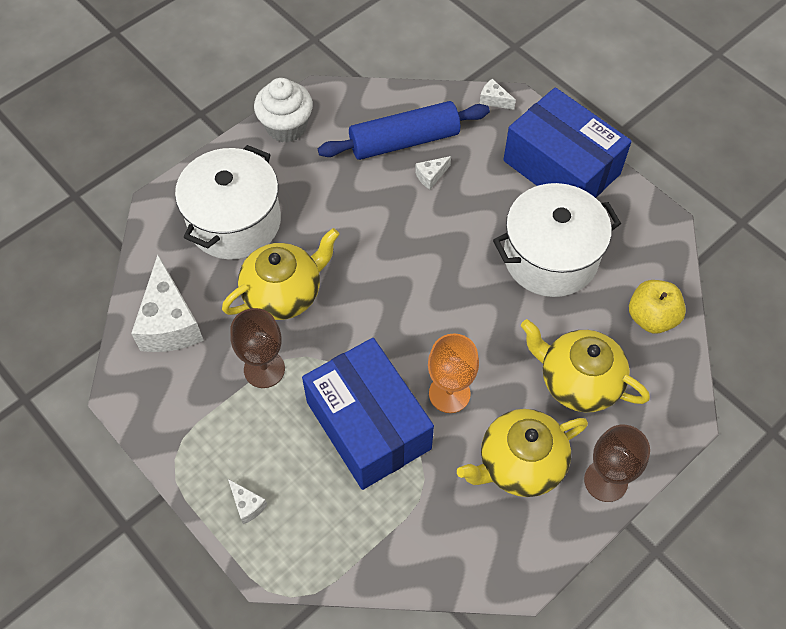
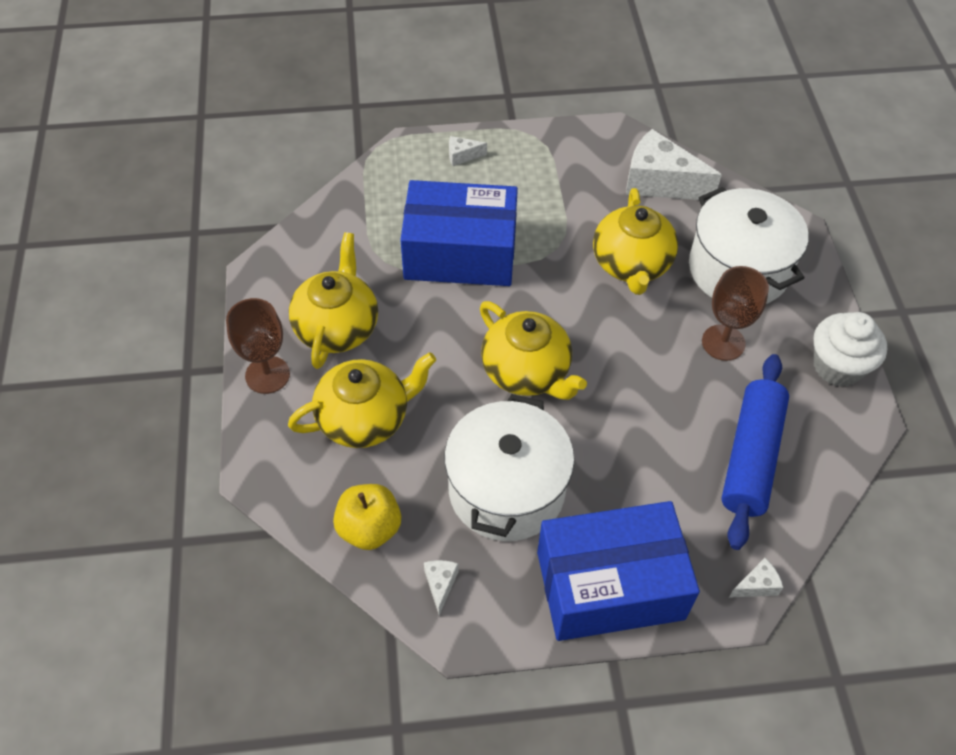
camera: 125 degrees right, 5 degrees down
(264, 369) = (566, 217): brown goblet -> brown goblet (723, 342)
(431, 176) = (685, 452): white cheese -> white cheese (440, 584)
(446, 303) = (527, 372): none -> yellow teapot
(449, 393) = (439, 320): orange goblet -> none

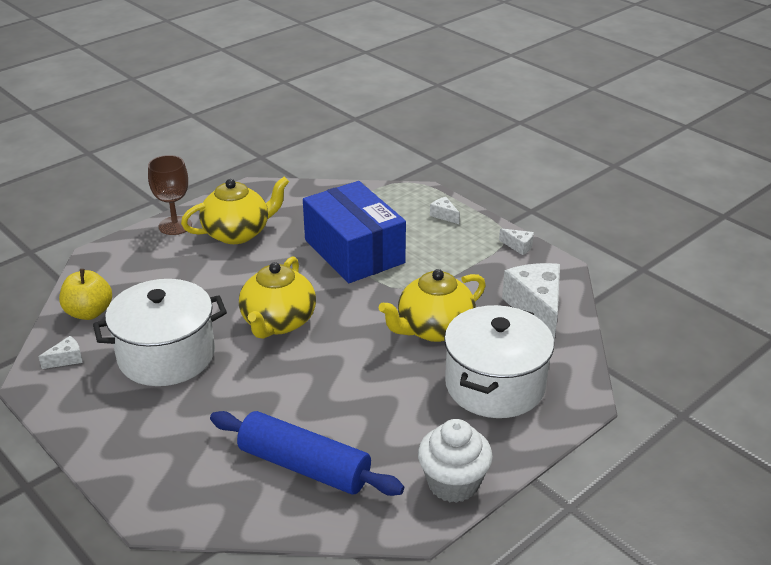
camera: 55 degrees right, 20 degrees down
(365, 419) = (174, 274): yellow teapot -> none
(610, 585) = (122, 437): blue box -> none
(723, 342) = (407, 406): brown goblet -> none
(750, 457) = (304, 466): blue rolling pin -> blue rolling pin turned 45 degrees clockwise
(756, 585) = (179, 517): white cheese -> white cheese (518, 246)

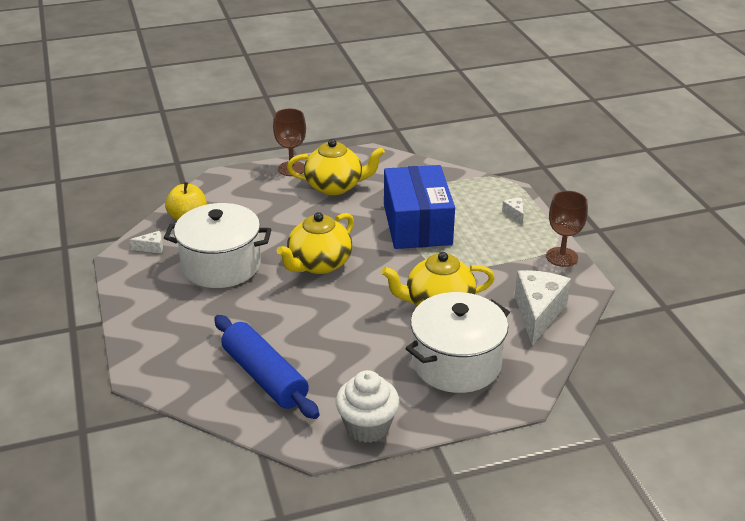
camera: 25 degrees right, 0 degrees up
(518, 246) = (561, 257): white cheese -> brown goblet

